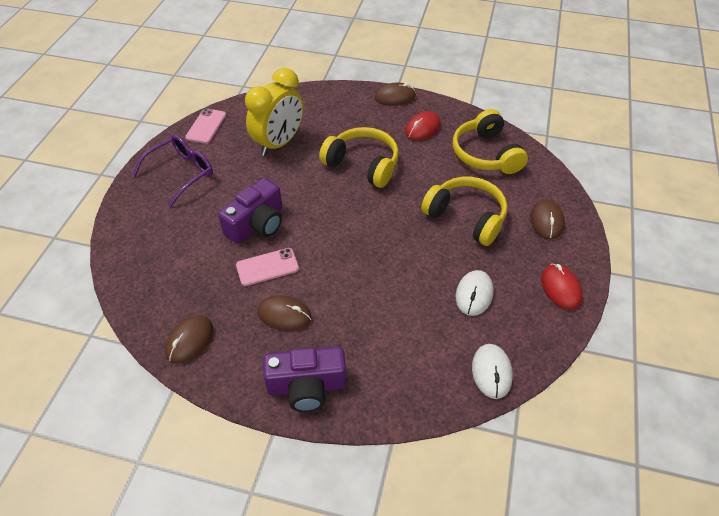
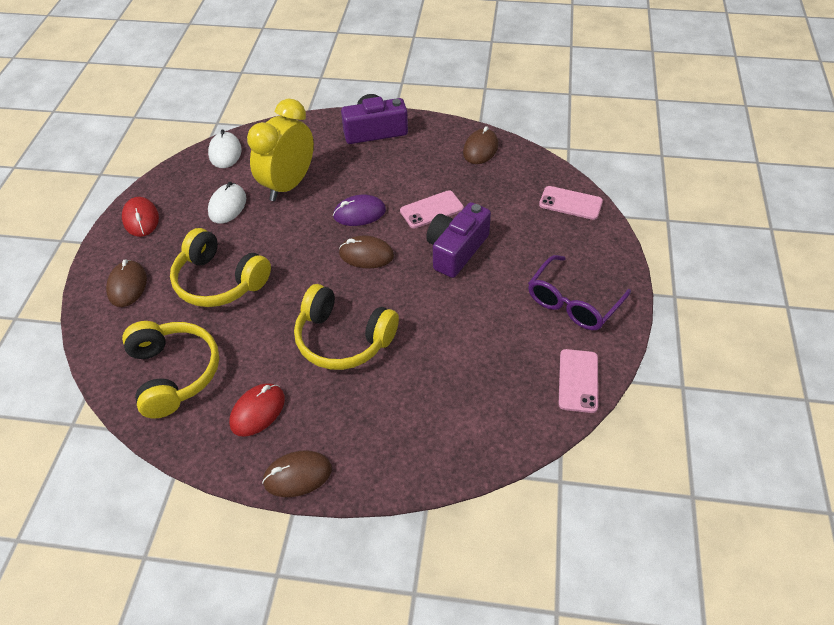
camera: 175 degrees right, 0 degrees up
(131, 260) = (570, 203): none -> pink phone
(279, 143) = (463, 361): yellow clock -> yellow clock (288, 185)
(284, 315) = (404, 174): brown mouse -> brown mouse (366, 255)
(339, 271) = (359, 213): none -> purple mouse

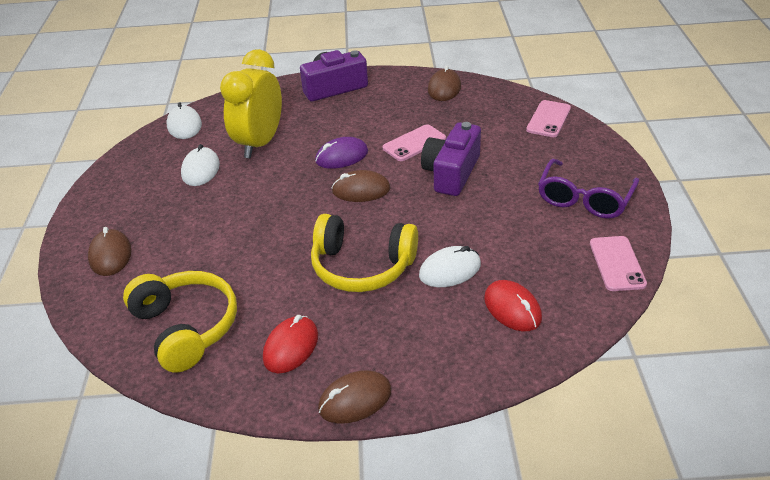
camera: 10 degrees left, 10 degrees down
(141, 219) = (109, 194): red mouse -> red mouse (512, 308)
(219, 281) = (212, 236): yellow headphones -> none
(421, 358) = (450, 270): none -> white mouse
(570, 203) = (548, 119): pink phone -> pink phone turned 75 degrees counterclockwise

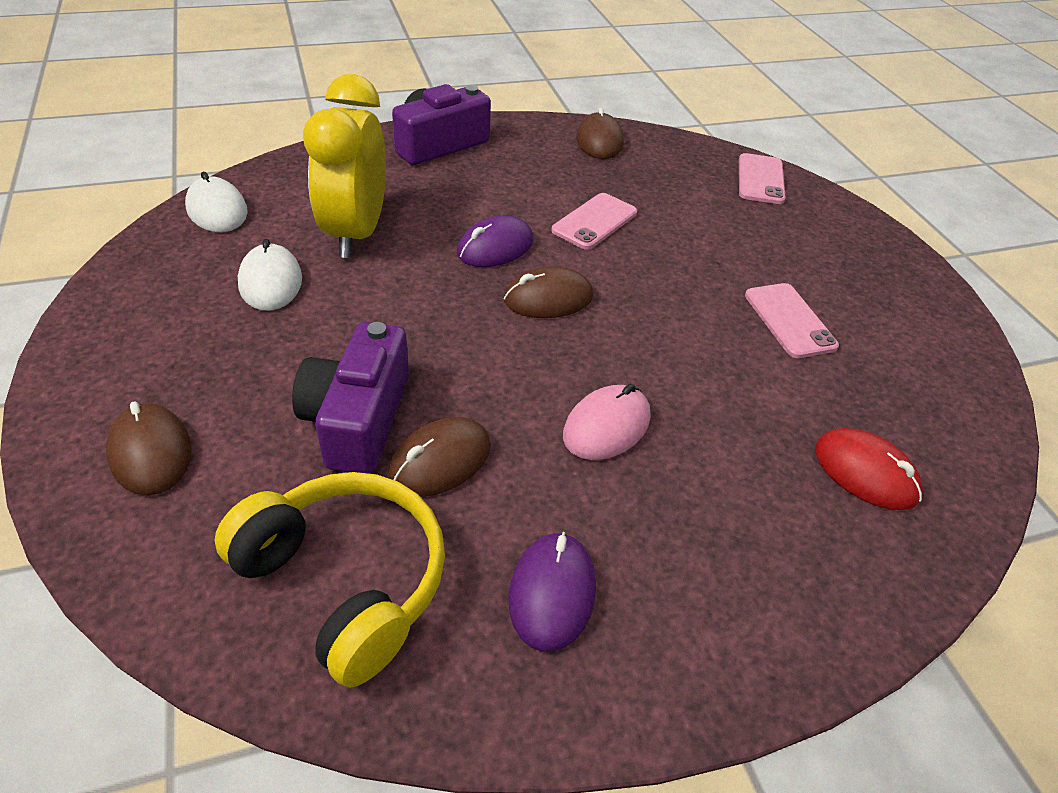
camera: 20 degrees left, 5 degrees up
(291, 347) = (552, 593): red mouse -> purple mouse
(355, 400) = (707, 682): brown mouse -> brown mouse (440, 460)
(362, 266) = (606, 426): yellow headphones -> pink mouse
(450, 270) = (743, 418): white mouse -> none
(451, 173) = (669, 263): purple camera -> purple camera (358, 419)
(584, 199) = (868, 290): purple glasses -> none
(617, 263) = (965, 383): pink phone -> pink phone (789, 320)

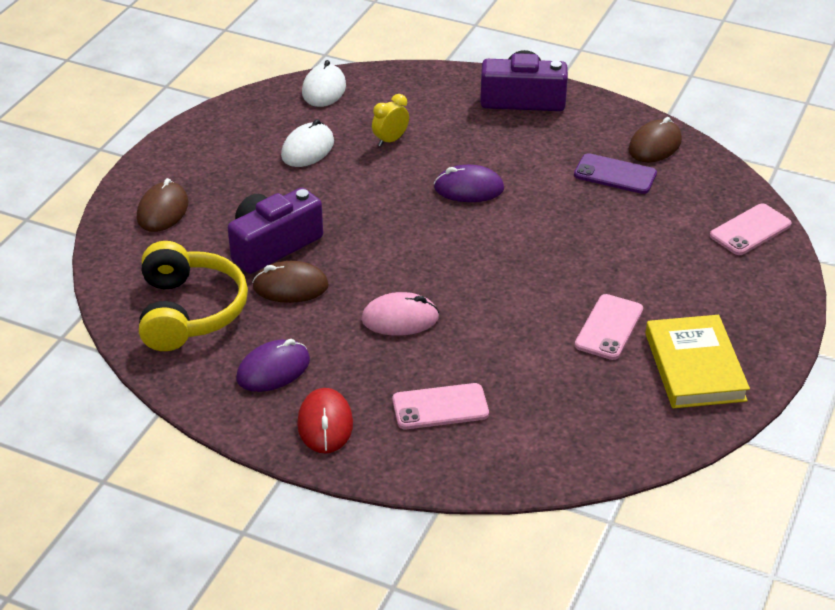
camera: 45 degrees right, 5 degrees down
(356, 233) = (390, 140): yellow clock -> yellow clock, size x0.43
(548, 298) = (461, 235): brown mouse -> none
(594, 222) = (563, 202): pink phone -> pink phone (440, 407)
(602, 178) = (615, 174): none -> purple phone
(865, 472) = (521, 423): red mouse -> red mouse (325, 424)
(896, 319) = (694, 367): none -> yellow book

